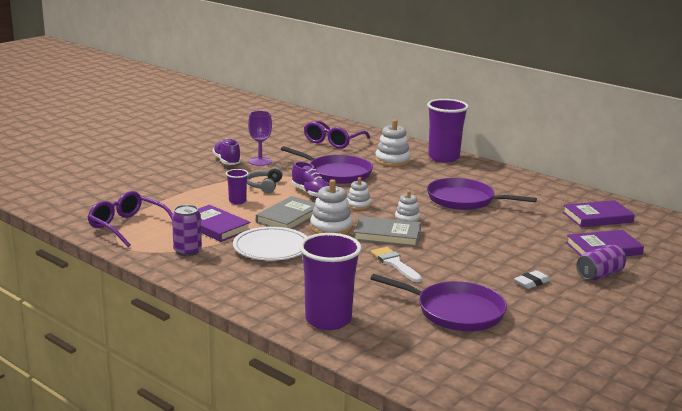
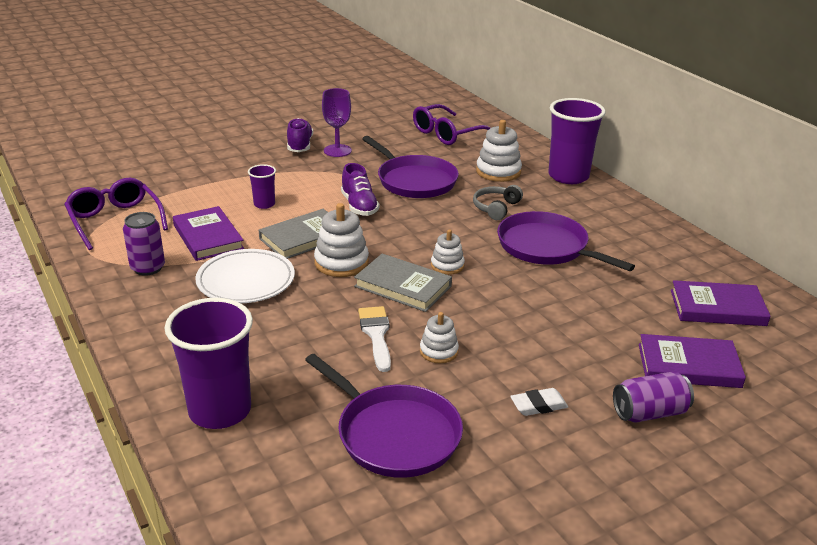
camera: 20 degrees right, 10 degrees up
(264, 186) = (313, 187): grey headphones -> grey headphones (496, 208)
(358, 205) = (402, 233): white stacking toy -> white stacking toy (439, 351)

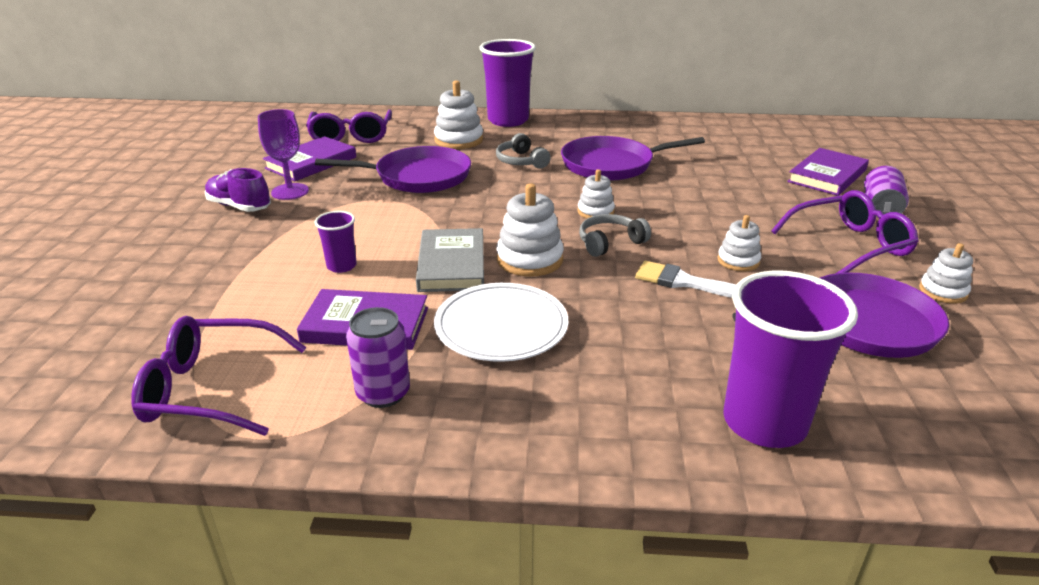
camera: 55 degrees left, 0 degrees up
(359, 206) = (427, 216): purple shoe -> none
(403, 286) = (610, 243): grey book -> grey headphones
(503, 475) = (943, 291): none -> white stacking toy
(538, 405) = (849, 245): white eraser -> purple glasses
(717, 308) = (759, 142): purple book -> purple book (311, 163)

